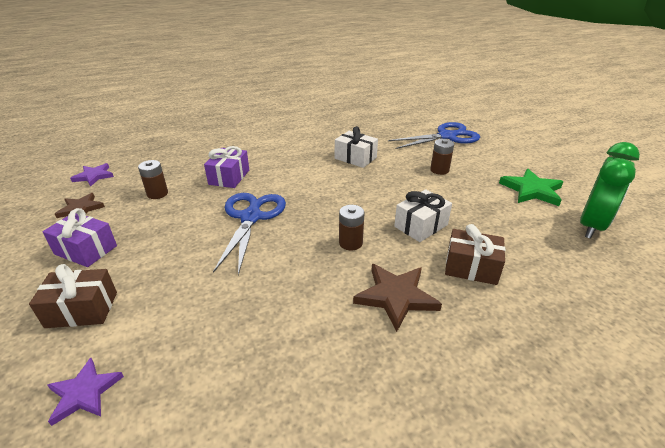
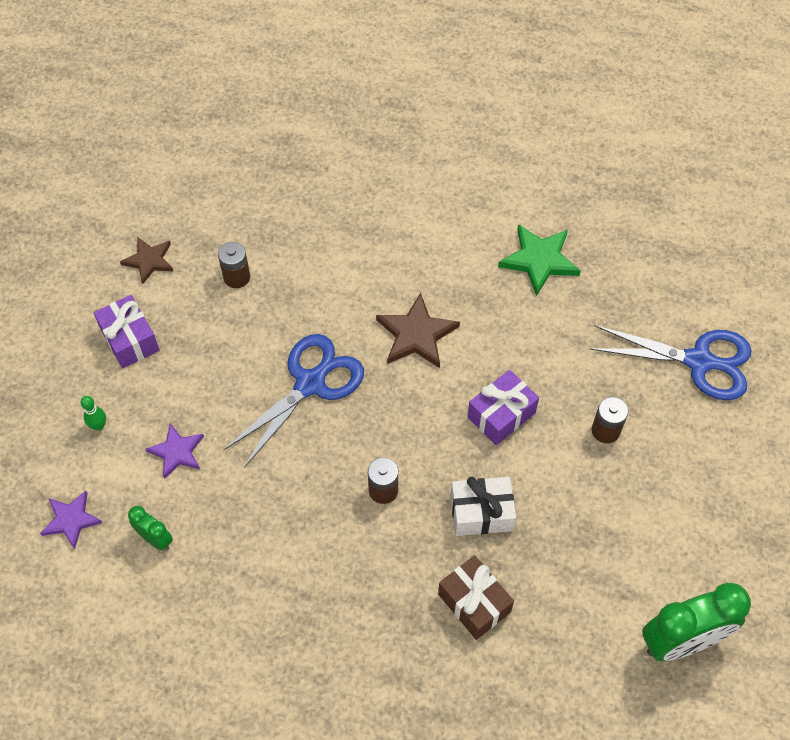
camera: 35 degrees right, 25 degrees up
(82, 310) = (99, 426): brown gift -> green bowling pin
(94, 176) = (185, 197): purple star -> purple star (177, 452)
(190, 360) = (155, 539): none -> green clock
(229, 177) = (332, 289): purple gift -> purple gift (501, 415)
(355, 158) = (517, 338): white gift -> none
(396, 296) = (367, 587): brown star -> brown star (416, 335)
(532, 190) = (684, 542): green star -> green star (539, 260)

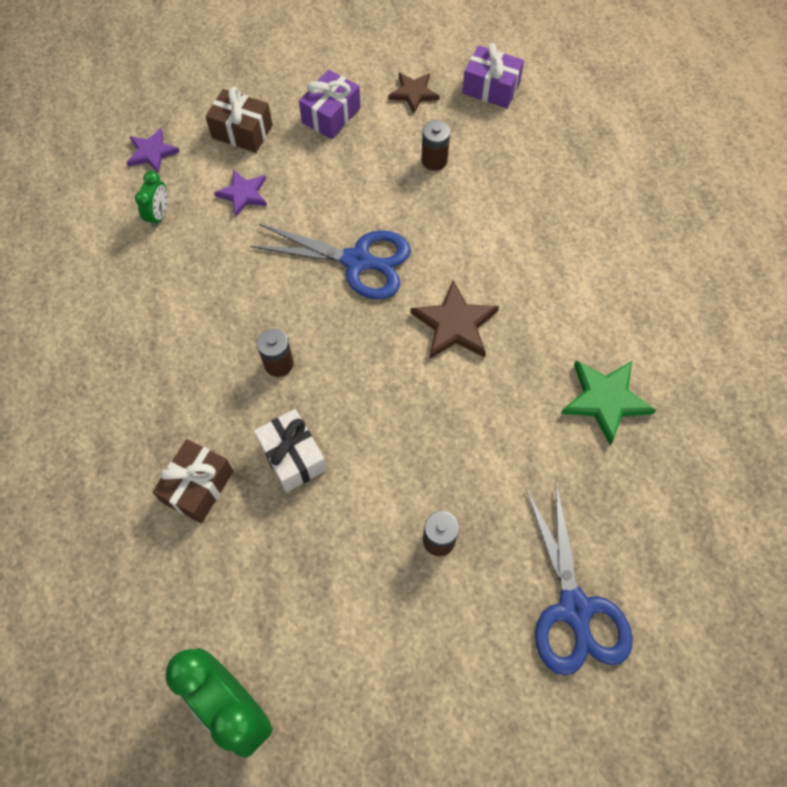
camera: 65 degrees right, 5 degrees up
(99, 426) = (242, 131): green bowling pin -> brown gift
(501, 415) = (406, 433): purple gift -> purple gift (491, 88)

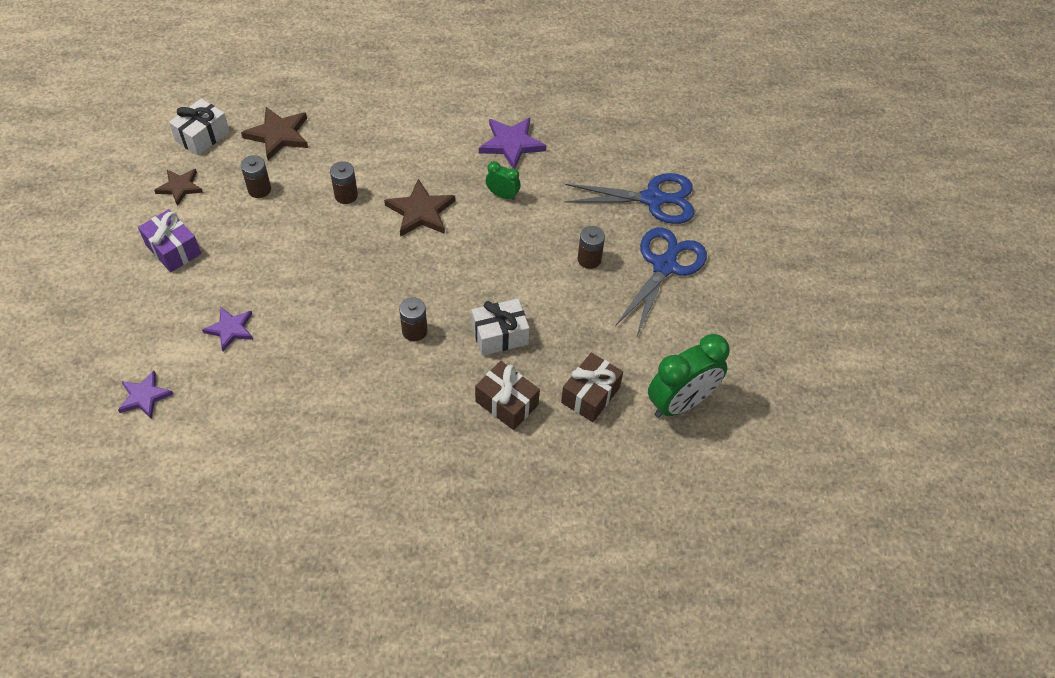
camera: 80 degrees left, 10 degrees down
(159, 215) = (223, 399): green clock -> green clock (502, 195)
(242, 131) = (157, 319): brown gift -> brown gift (590, 395)
(358, 261) = (338, 260): blue scissors -> blue scissors (665, 265)
(453, 242) = (346, 195): none -> brown battery
(491, 88) = (202, 136): purple gift -> white gift
(519, 153) = (278, 135): none -> brown star
(605, 400) = (511, 144): green star -> purple star

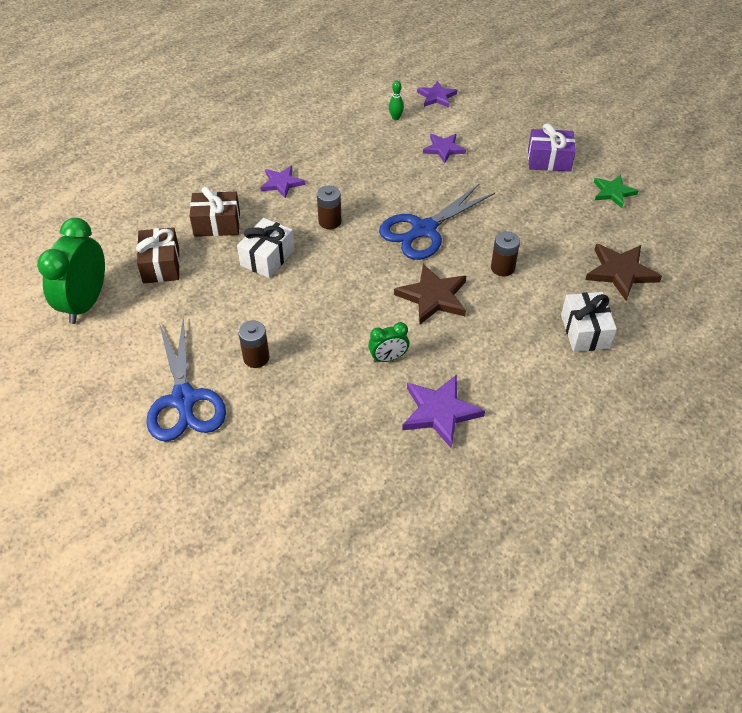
camera: 140 degrees right, 5 degrees down
(180, 187) = (613, 192): brown star -> green star
(202, 136) = (664, 231): white gift -> white gift (585, 331)
(216, 401) = (396, 118): none -> green bowling pin
(259, 189) = (564, 228): brown battery -> none
(407, 405) = (281, 183): none -> purple star
(653, 199) = (251, 459): blue scissors -> blue scissors (423, 230)

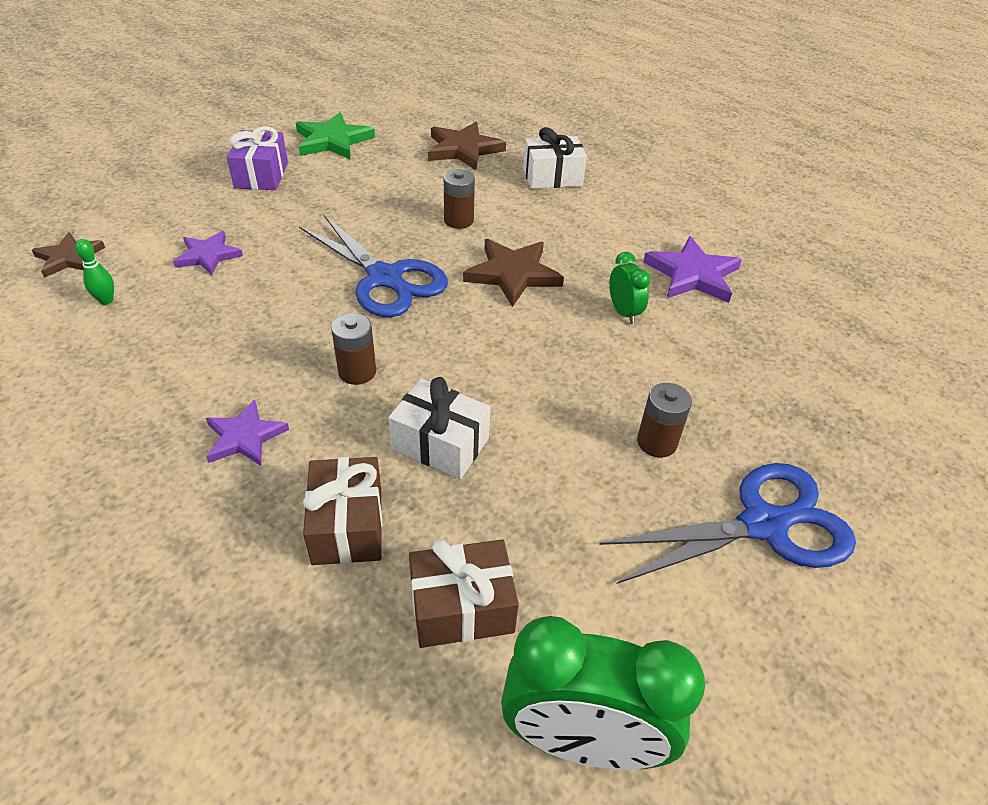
camera: 95 degrees left, 5 degrees down
(436, 97) = (69, 258): purple star -> brown star
(613, 192) = (333, 141): green star -> green star, size x1.51

